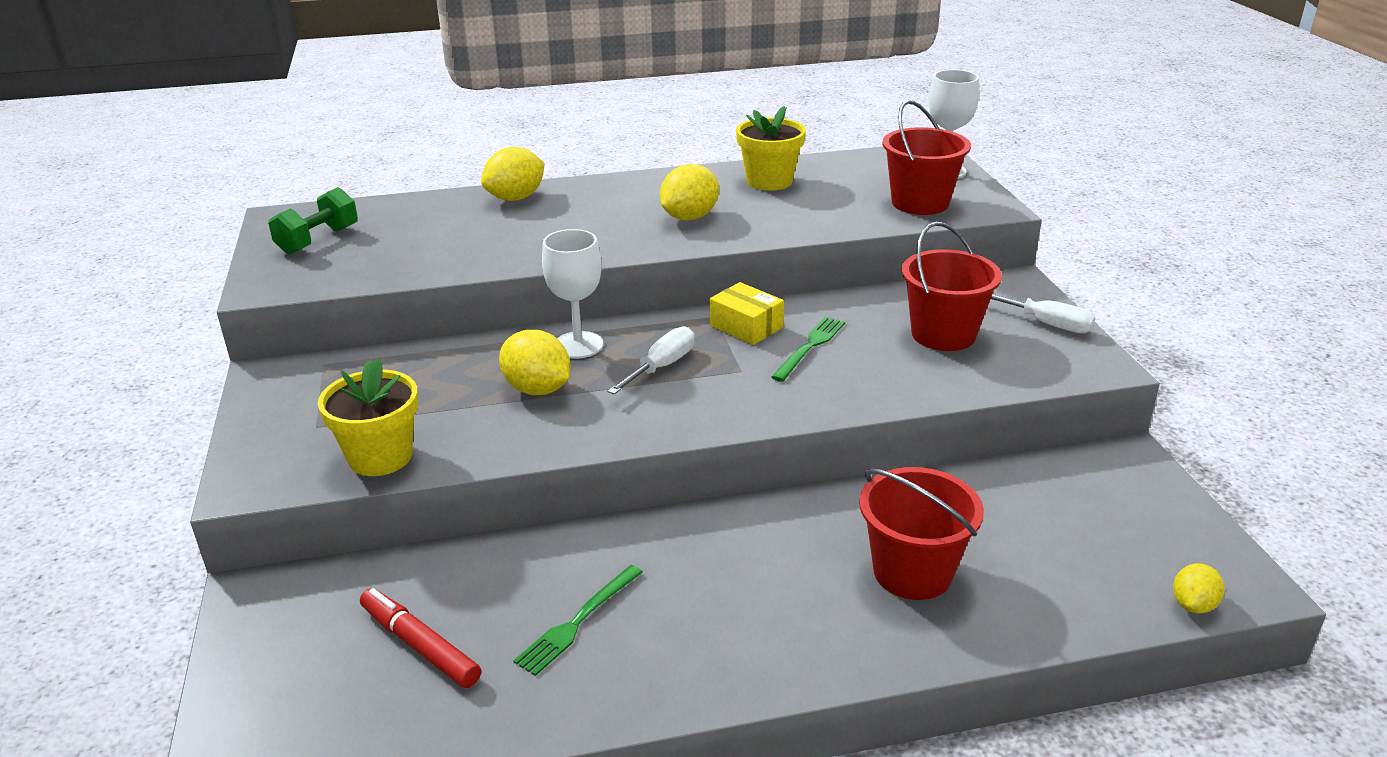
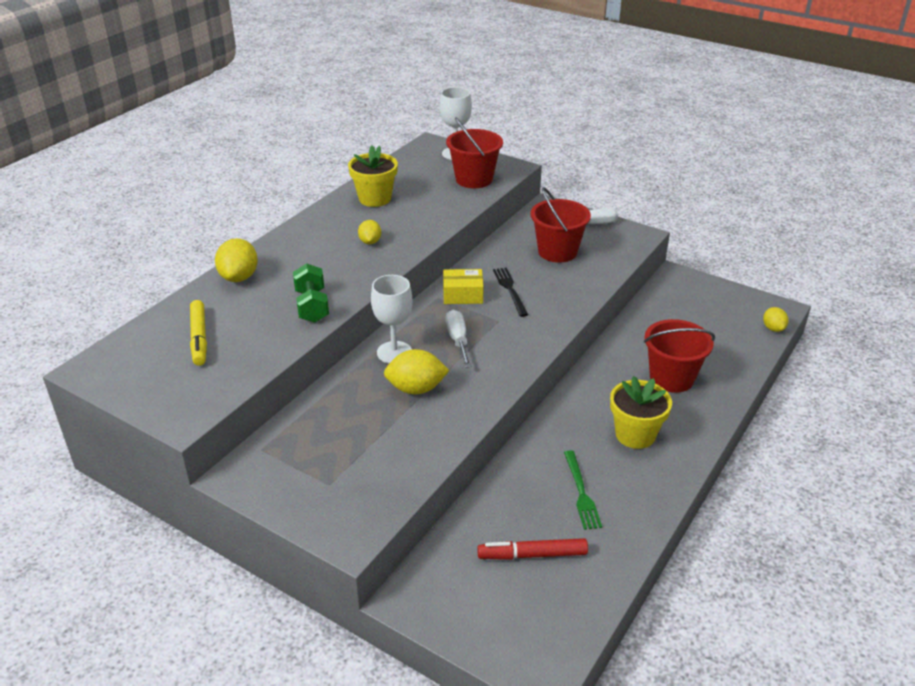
camera: 45 degrees left, 5 degrees up
(318, 240) = (156, 370): green dumbbell -> green dumbbell (312, 306)
(380, 457) = (399, 475): yellow flower pot -> yellow flower pot (635, 435)
(394, 231) = (199, 338): none -> yellow marker
(689, 217) = (370, 242): yellow lemon -> yellow lemon, size x0.60
(810, 347) = (510, 290): green fork -> black fork

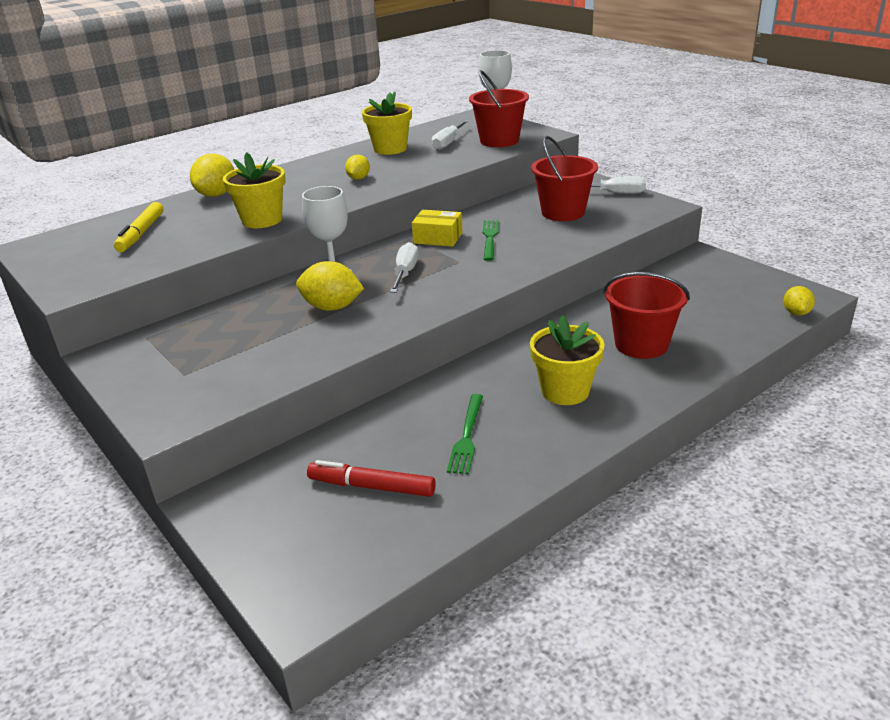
camera: 20 degrees right, 5 degrees down
(312, 306) = (262, 220): green dumbbell -> yellow flower pot
(426, 186) = (448, 143): none -> white screwdriver
(510, 290) = (490, 238): black fork -> green fork

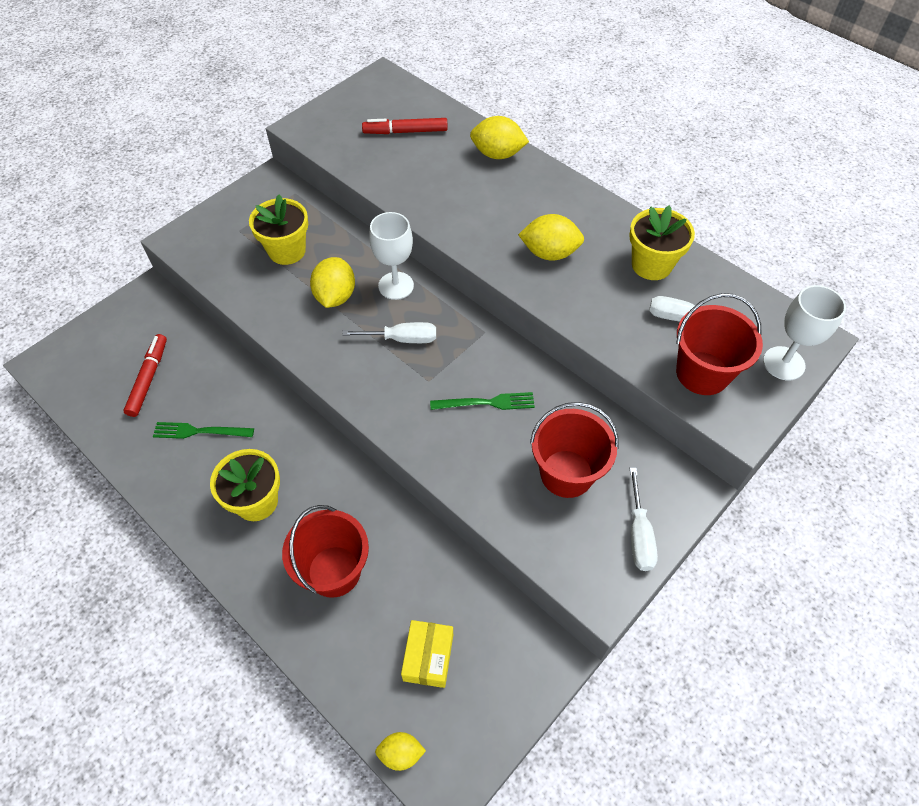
camera: 80 degrees right, 25 degrees up
(141, 233) = (405, 132): yellow marker -> red marker
(262, 220) = (434, 202): yellow flower pot -> yellow flower pot (287, 251)
(358, 178) = (549, 253): yellow lemon -> yellow lemon, size x1.67
(438, 238) = (485, 355): yellow box -> yellow box (428, 657)

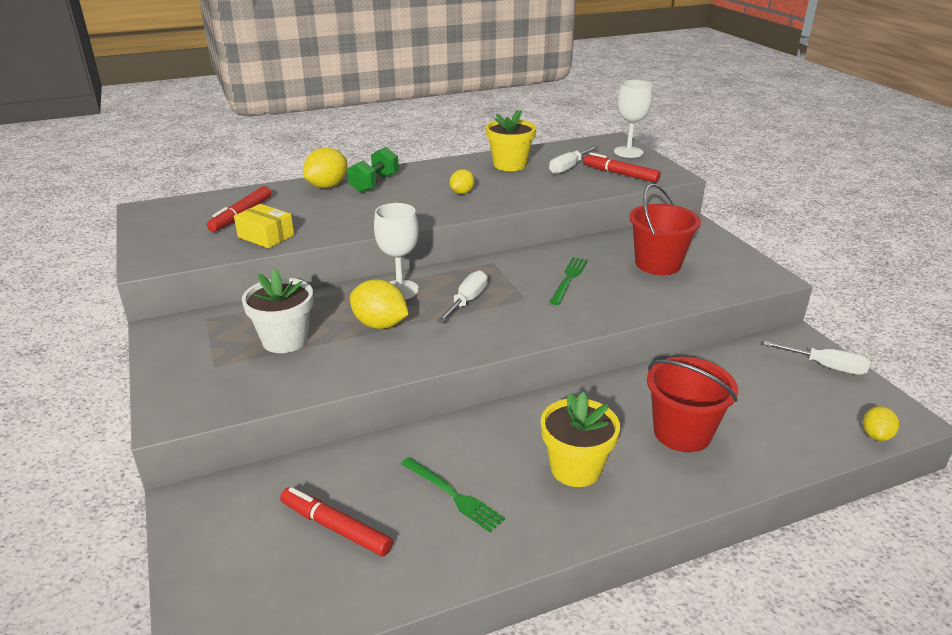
camera: 65 degrees left, 25 degrees down
(200, 431) = (453, 495): green fork -> green fork turned 75 degrees counterclockwise
(287, 251) = (285, 340): yellow flower pot -> white flower pot
(428, 657) = (786, 398): yellow box -> yellow box (266, 236)
(525, 182) = (374, 184): none -> green dumbbell
(549, 253) = (462, 192): yellow lemon -> yellow lemon, size x0.60
(639, 534) = (723, 252): white screwdriver -> white screwdriver (825, 366)
(702, 373) = (620, 174): red bucket -> red marker

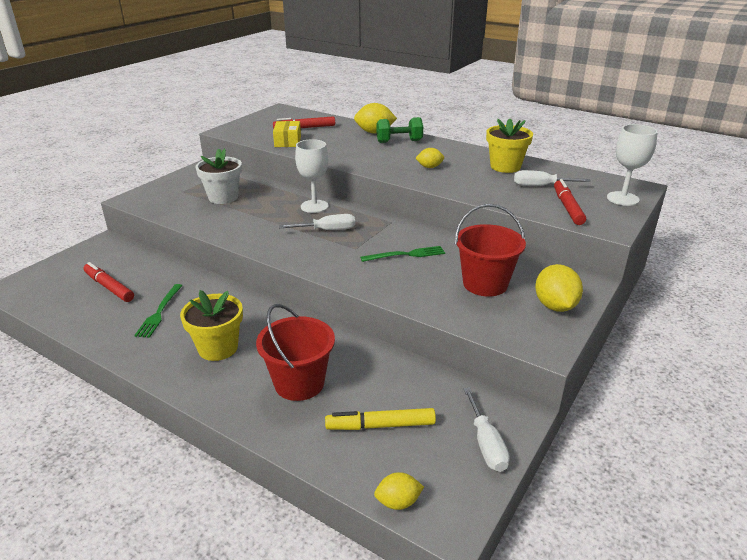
camera: 55 degrees right, 0 degrees up
(336, 527) = (109, 287): red marker -> red marker turned 45 degrees counterclockwise
(380, 324) = (267, 215): yellow lemon -> yellow lemon (555, 306)
(775, 408) = (380, 425): none -> yellow marker

